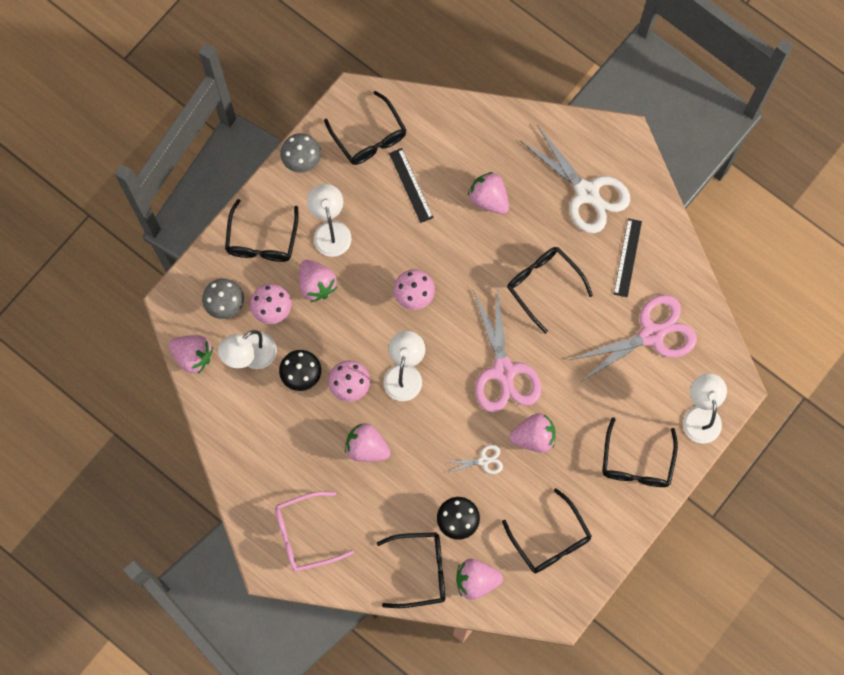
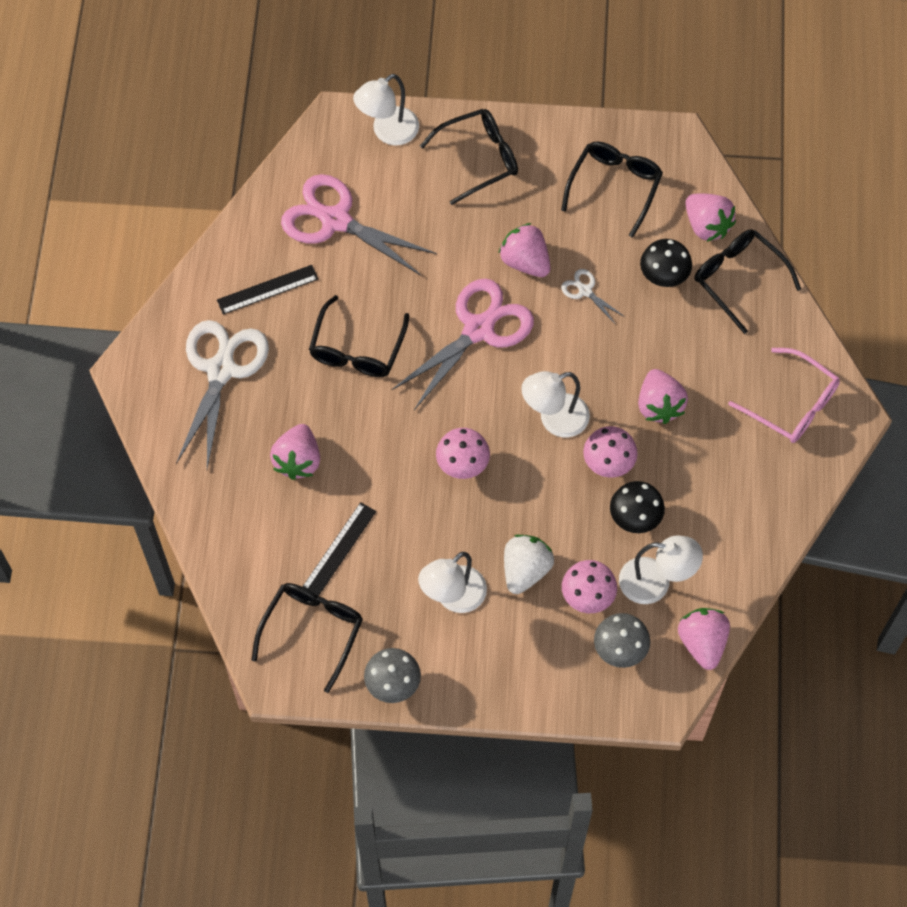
camera: 125 degrees left, 10 degrees down
(262, 240) = (518, 662): black glasses -> none
(316, 285) = (525, 570): pink strawberry -> white strawberry

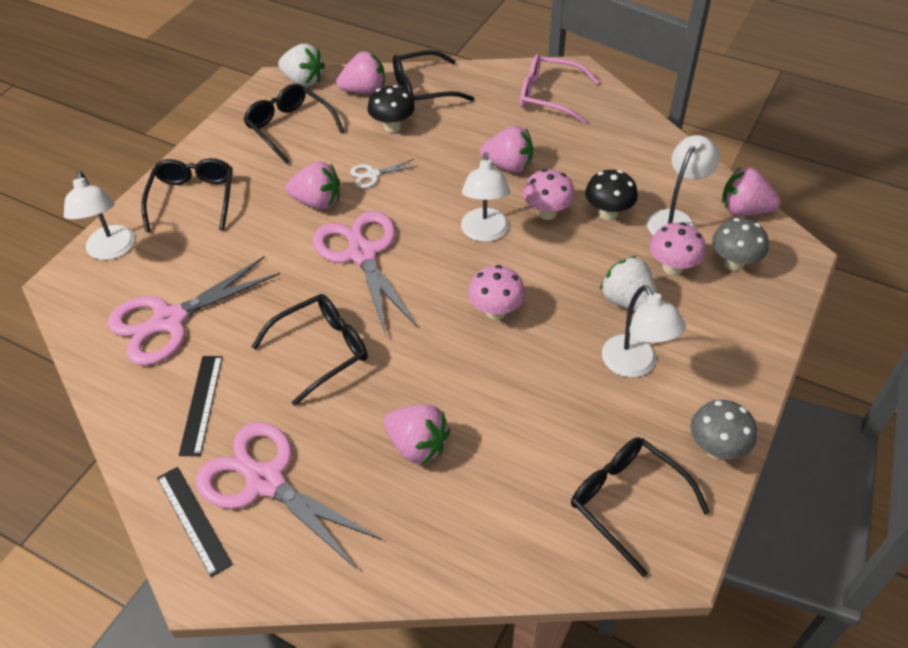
camera: 65 degrees left, 15 degrees down
(221, 370) = (266, 481): white scissors -> pink scissors
(339, 549) = (540, 443): black ruler -> black ruler (193, 520)
(357, 348) = (321, 350): black glasses -> black glasses turned 75 degrees counterclockwise
(525, 261) = (317, 202): pink strawberry -> pink strawberry turned 150 degrees counterclockwise
(693, 162) = (303, 81): none -> white strawberry
(792, 404) = (549, 96): pink glasses -> pink glasses turned 135 degrees counterclockwise

